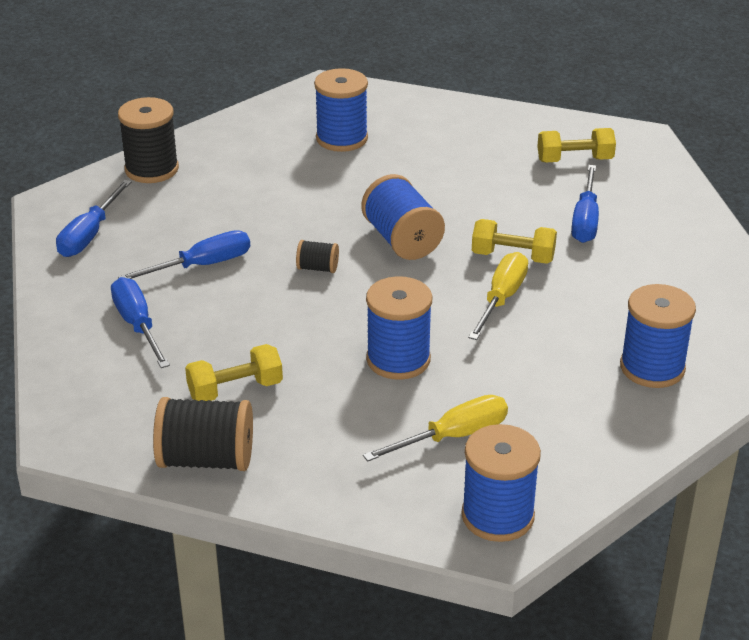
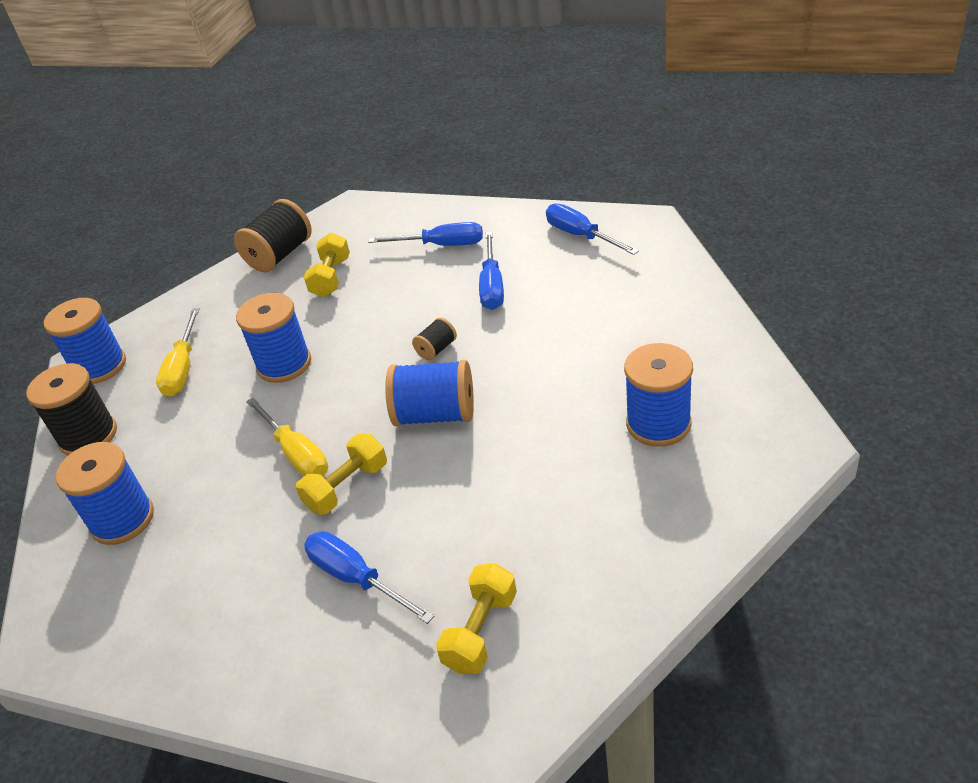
camera: 125 degrees right, 5 degrees up
(152, 169) = (670, 281): black spool -> black spool (88, 436)

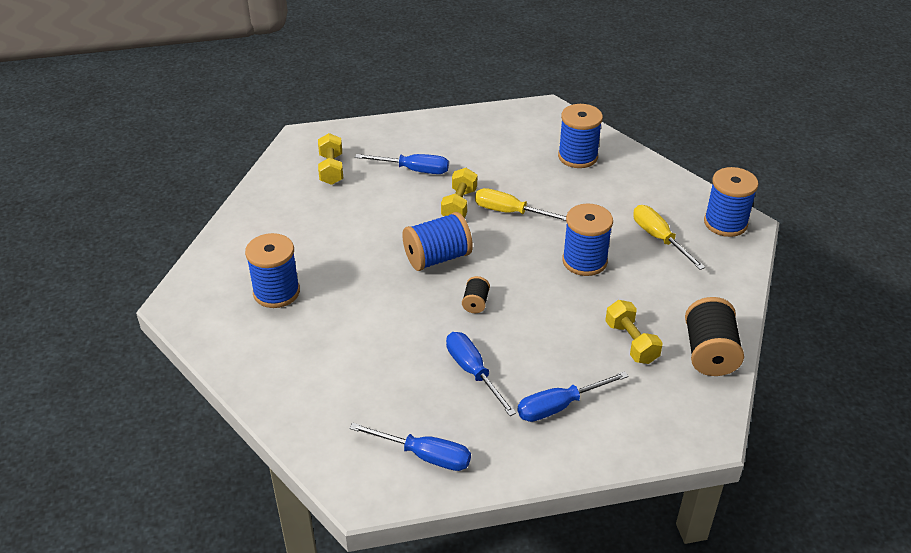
camera: 145 degrees right, 0 degrees up
(88, 436) = (663, 185): black spool -> none

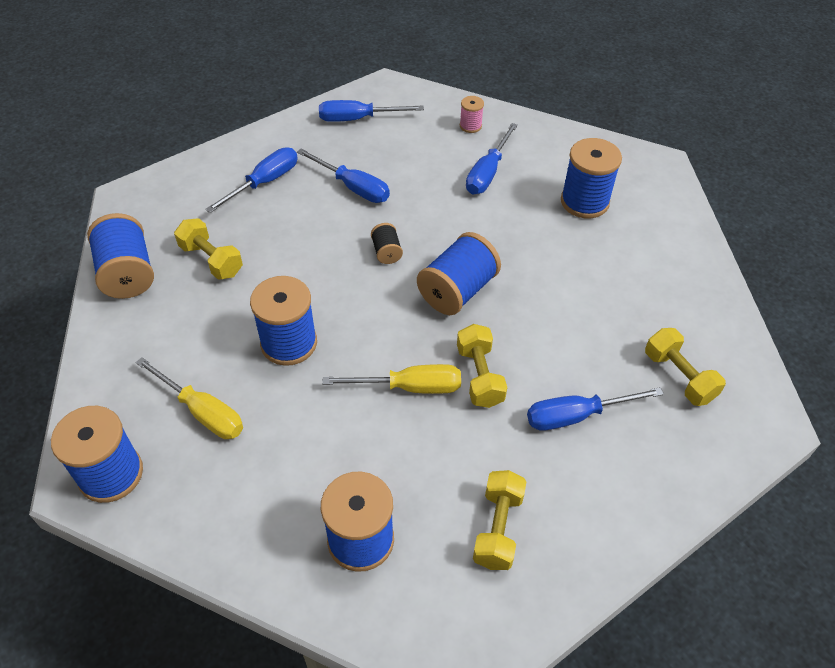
camera: 155 degrees right, 10 degrees up
(311, 404) = (470, 126): none -> pink spool
(336, 346) = (488, 173): none -> blue screwdriver
(498, 141) = (498, 528): none -> yellow dumbbell
(709, 353) = (127, 273): black spool -> blue spool

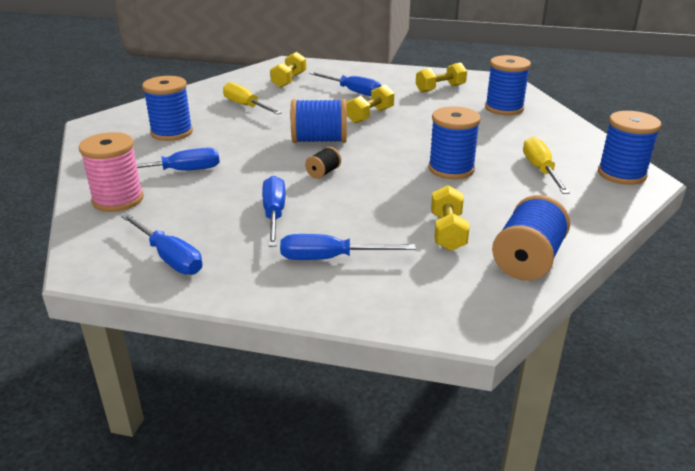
camera: 130 degrees left, 20 degrees down
(409, 387) = (410, 128): yellow screwdriver -> yellow screwdriver (246, 106)
(470, 126) = (118, 200): pink spool -> pink spool, size x1.99

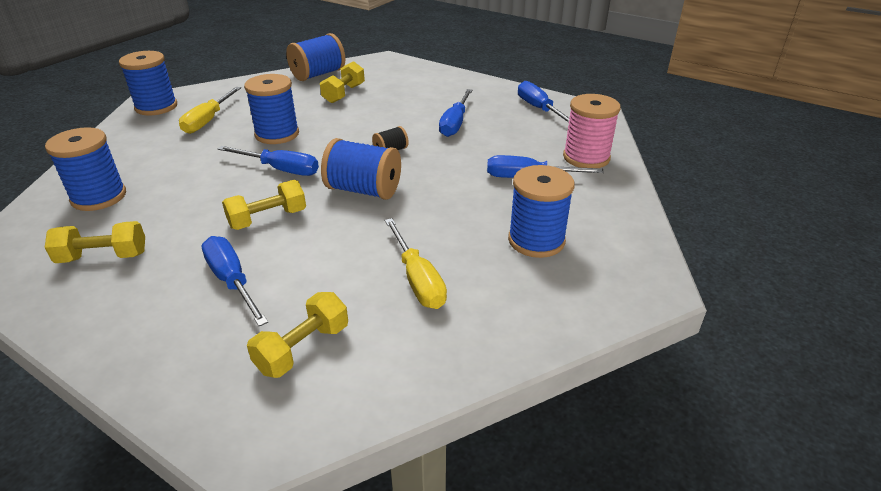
camera: 160 degrees left, 5 degrees up
(330, 258) = (433, 92): blue screwdriver -> blue screwdriver (280, 169)

